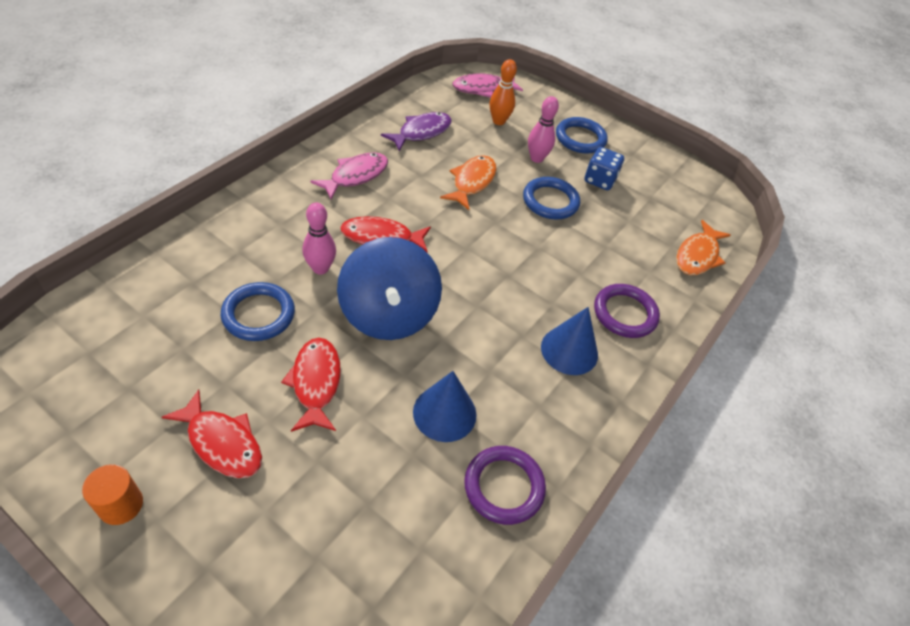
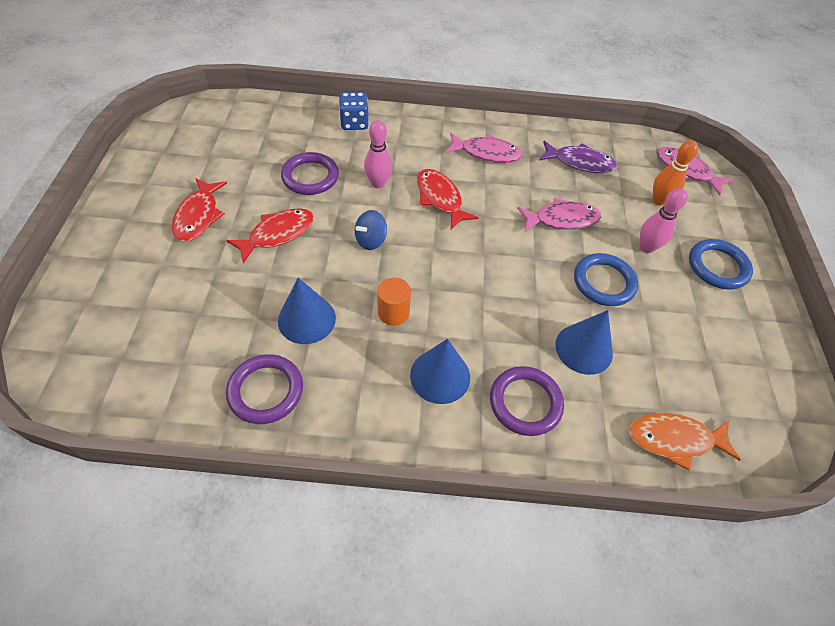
camera: 60 degrees right, 5 degrees up
(121, 505) = (129, 199): orange cylinder -> orange cylinder (393, 312)
(258, 314) = (310, 177): blue ring -> purple ring
(388, 314) = (371, 240): blue spinning top -> blue spinning top, size x0.44
(472, 182) = (562, 219): orange fish -> pink fish
(600, 180) = (679, 307): blue dice -> blue dice (354, 123)
(600, 251) = (584, 349): none -> blue cone

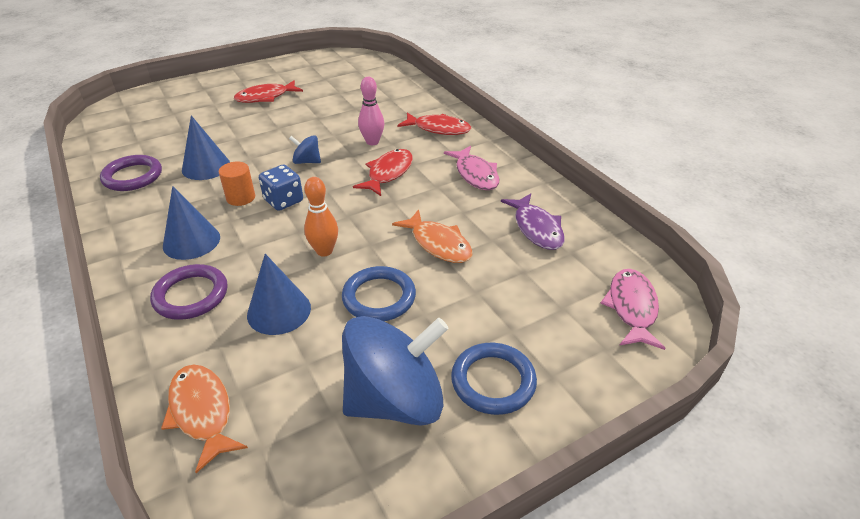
camera: 60 degrees right, 15 degrees down
(277, 234) = (276, 127): red fish -> red fish (438, 129)
(310, 177) = (347, 116): purple ring -> none
(354, 123) = (428, 108): blue dice -> blue dice (283, 201)
(562, 219) = (438, 244): pink fish -> orange fish
(646, 247) = (462, 313): pink bowling pin -> none
(659, 200) = (549, 300): orange bowling pin -> orange bowling pin (324, 251)
(712, 322) = (395, 400): none -> blue spinning top

